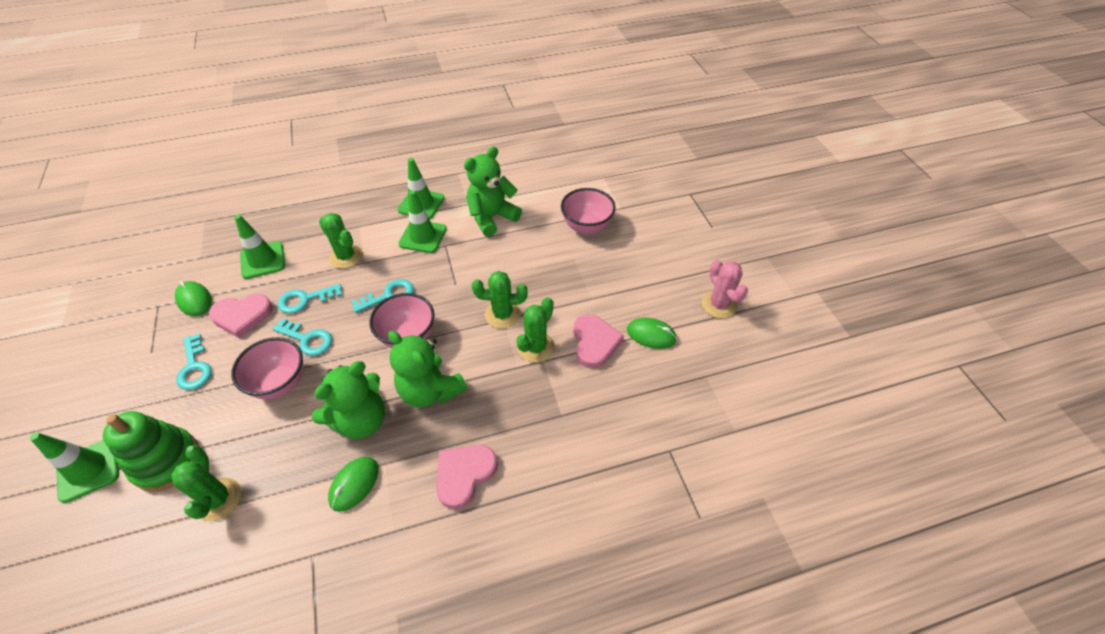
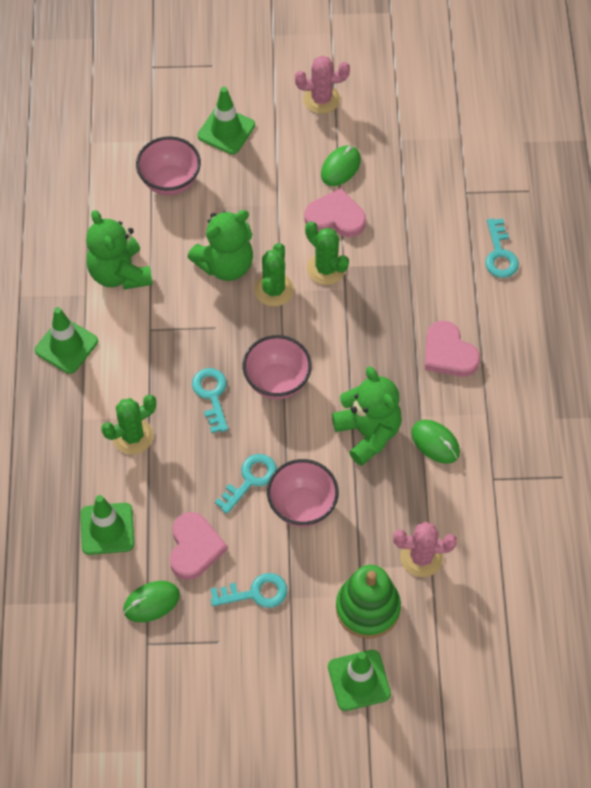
camera: 75 degrees left, 10 degrees up
(218, 499) = (421, 557): green cactus -> pink cactus
(305, 300) = (190, 482): turquoise key -> turquoise key (500, 254)
(423, 236) = (127, 351): green traffic cone -> green traffic cone (226, 130)
(430, 390) = (351, 369): green teddy bear -> green teddy bear (225, 264)

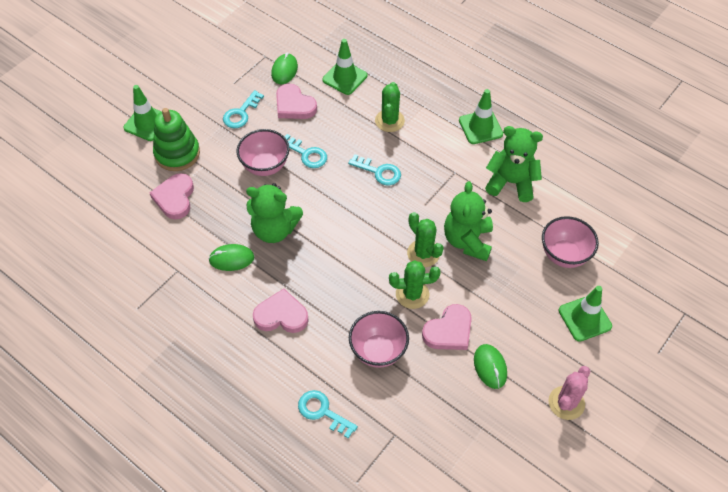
camera: 130 degrees right, 5 degrees down
(250, 479) = (307, 154): turquoise key -> turquoise key turned 45 degrees counterclockwise
(277, 382) = (355, 209): pink bowl -> pink bowl (378, 351)
(421, 557) = (175, 198): pink cactus -> pink heart

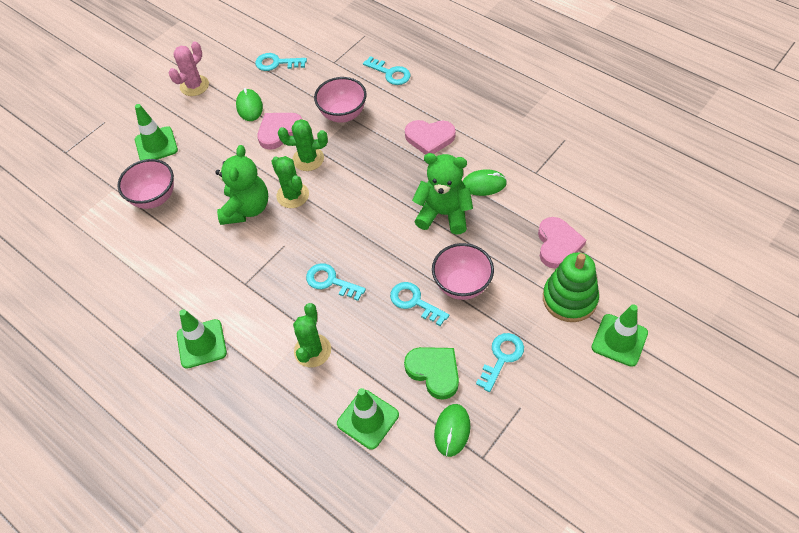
camera: 175 degrees left, 0 degrees up
(294, 105) = (434, 372): pink heart -> green heart
(469, 436) = (276, 63): none -> turquoise key
(511, 183) = (185, 272): green teddy bear -> none

